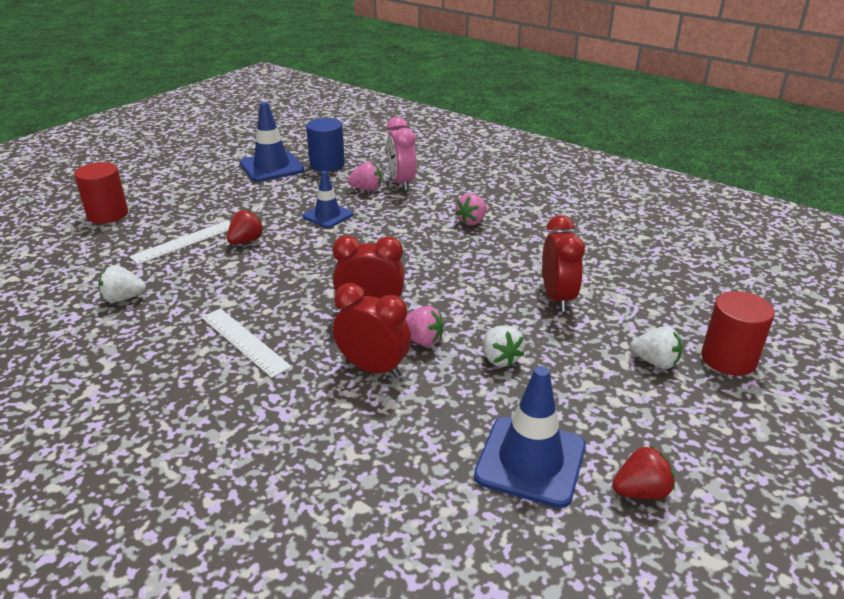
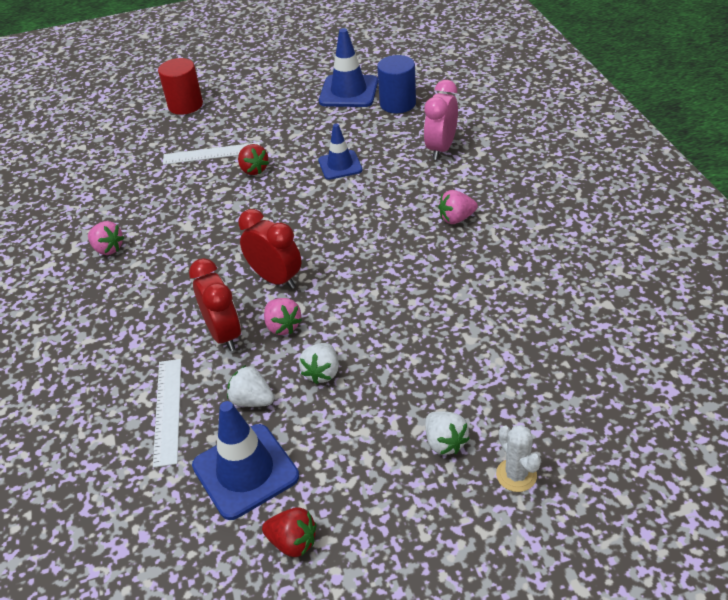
camera: 40 degrees right, 10 degrees up
(123, 298) = (128, 194): white strawberry -> white strawberry (252, 400)
(244, 341) = (165, 268): white ruler -> white ruler (167, 410)
(246, 241) = (254, 170): red strawberry -> red strawberry turned 75 degrees clockwise
(366, 189) = (402, 145): pink strawberry -> pink strawberry (108, 249)
(557, 298) = (437, 336): red clock -> none
(728, 359) = (516, 475): red cylinder -> white cactus

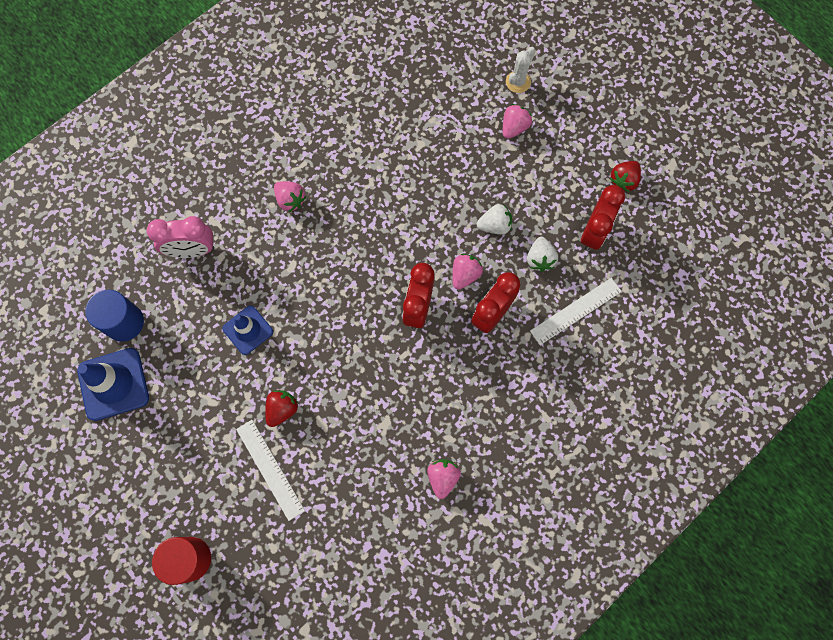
camera: 120 degrees left, 30 degrees up
(245, 471) = (594, 232): blue traffic cone -> red clock
(293, 542) = (623, 180): red strawberry -> red strawberry turned 135 degrees counterclockwise
(445, 442) = (514, 127): white strawberry -> pink strawberry

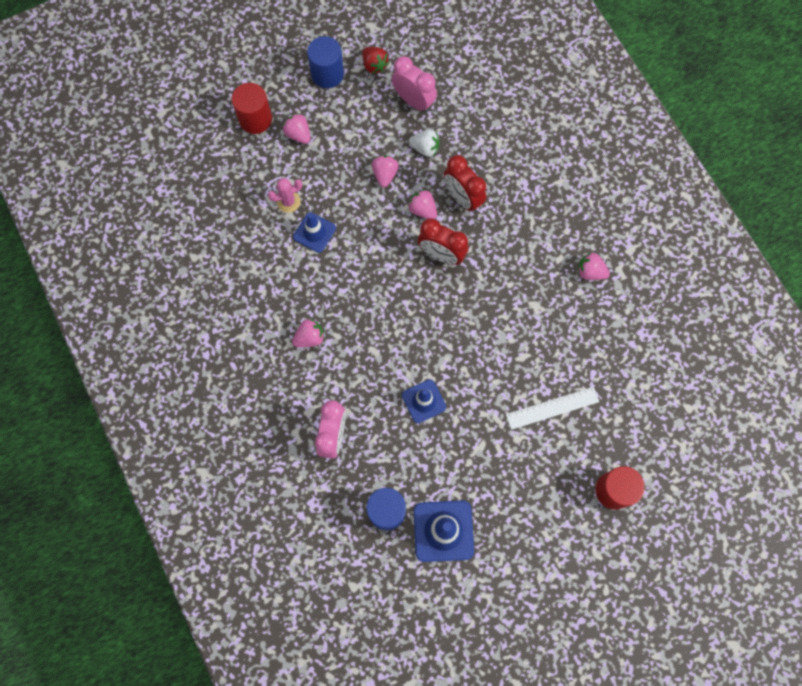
camera: 75 degrees left, 0 degrees up
(282, 409) = (503, 387): red strawberry -> none
(407, 173) = (314, 232): none -> blue traffic cone
(434, 139) = (288, 201): none -> pink cactus
(494, 225) = (385, 175): white strawberry -> pink strawberry
(518, 82) = (255, 119): white cactus -> red cylinder
(576, 311) = (477, 134): white ruler -> none
(594, 232) = (413, 101): red clock -> pink clock
(595, 136) = (327, 74): none -> blue cylinder

